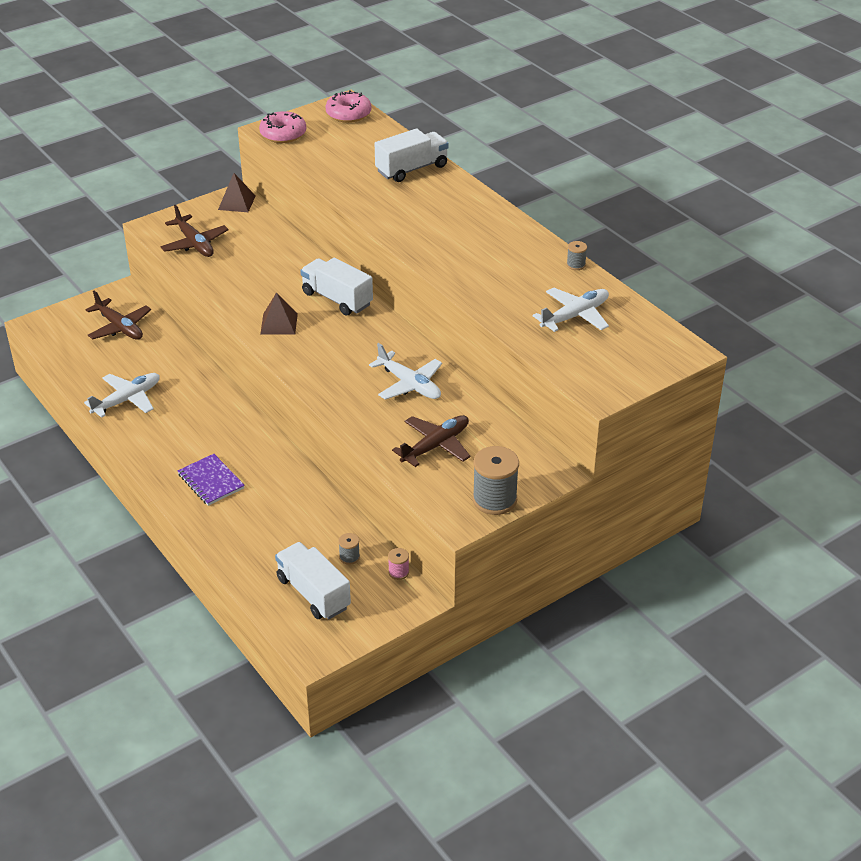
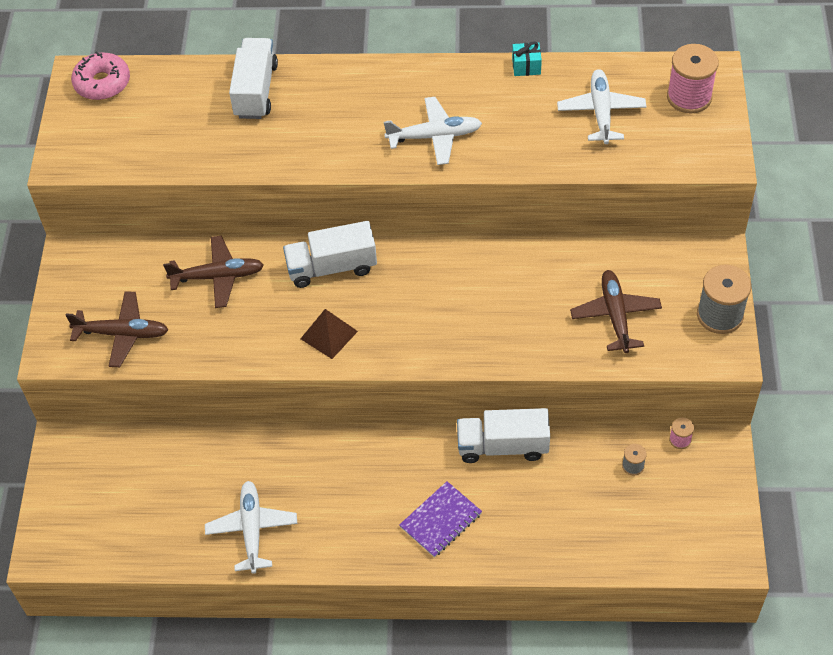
camera: 50 degrees left, 15 degrees up
(120, 327) = (122, 476): brown plane -> brown plane (217, 277)
(211, 481) = (441, 520): purple notebook -> purple notebook turned 45 degrees counterclockwise
(236, 202) = (83, 260): brown pyramid -> none
(283, 134) = (84, 154): pink donut -> none
(313, 593) = (658, 519): white truck -> white truck (502, 446)
(409, 384) = (512, 285): white plane -> white plane (434, 136)
(576, 265) = (526, 66): grey spool -> turquoise gift
(644, 351) = (689, 97): none -> pink spool

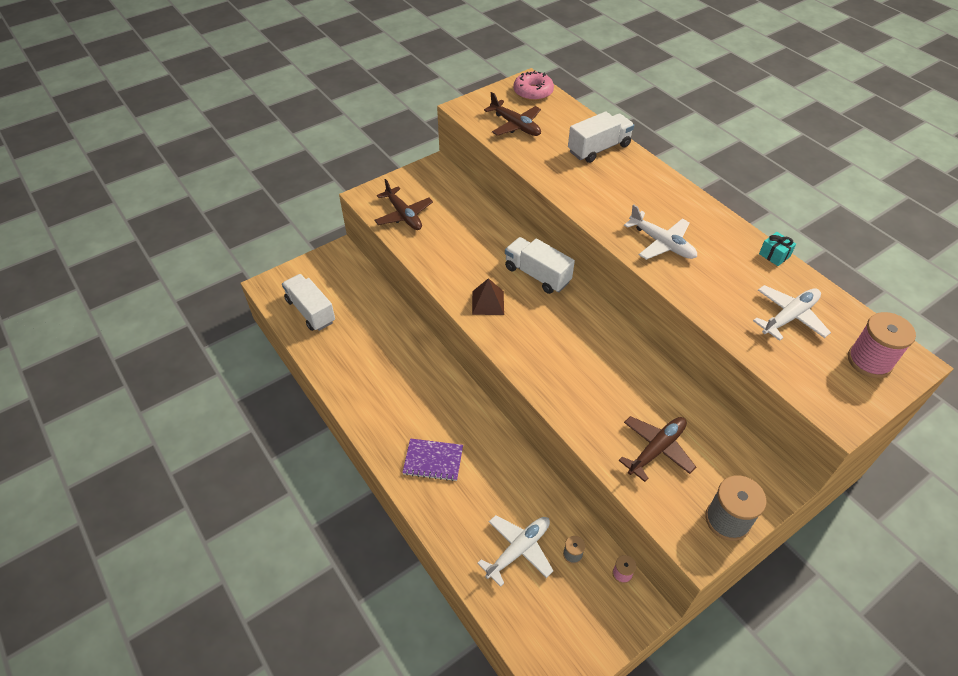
camera: 50 degrees right, 5 degrees down
(217, 277) = (479, 230): brown plane -> brown plane (515, 125)
(252, 530) = (351, 367): white plane -> white plane (518, 550)
(502, 446) = (517, 461): white truck -> white truck (311, 311)

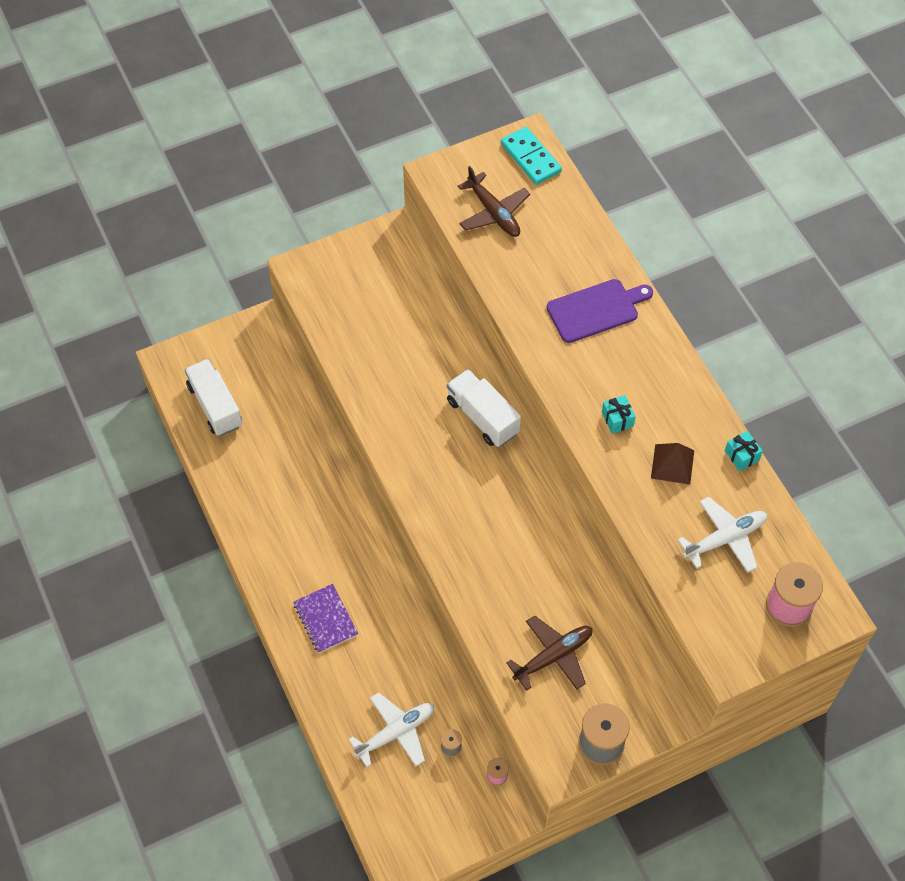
camera: 10 degrees right, 10 degrees up
(404, 215) = (341, 305): brown plane -> none
(433, 461) = (325, 619): purple notebook -> purple notebook turned 45 degrees clockwise
(488, 302) = (416, 446): brown pyramid -> brown pyramid (672, 464)
(533, 92) = (530, 158): pink donut -> turquoise domino
(599, 149) = (587, 266): white truck -> none
(616, 174) = (596, 310): none -> purple cutting board
(661, 243) = (617, 419): white plane -> turquoise gift

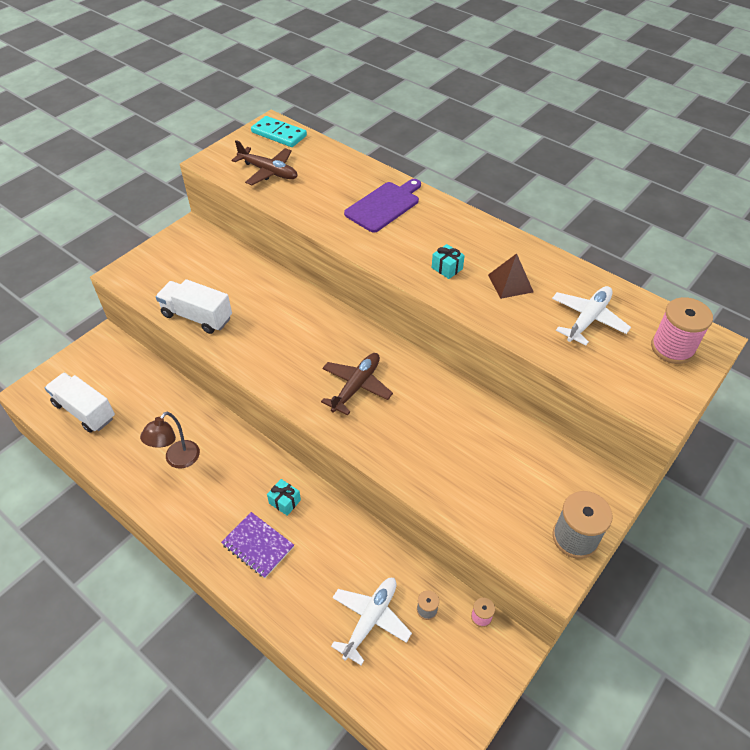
camera: 25 degrees left, 10 degrees down
(285, 499) = (178, 460): none -> brown lamp
(482, 417) = (325, 324): white truck -> white truck (197, 316)
(553, 656) = (488, 481): brown plane -> brown plane (356, 386)
(741, 456) = (558, 260): turquoise gift -> turquoise gift (285, 501)

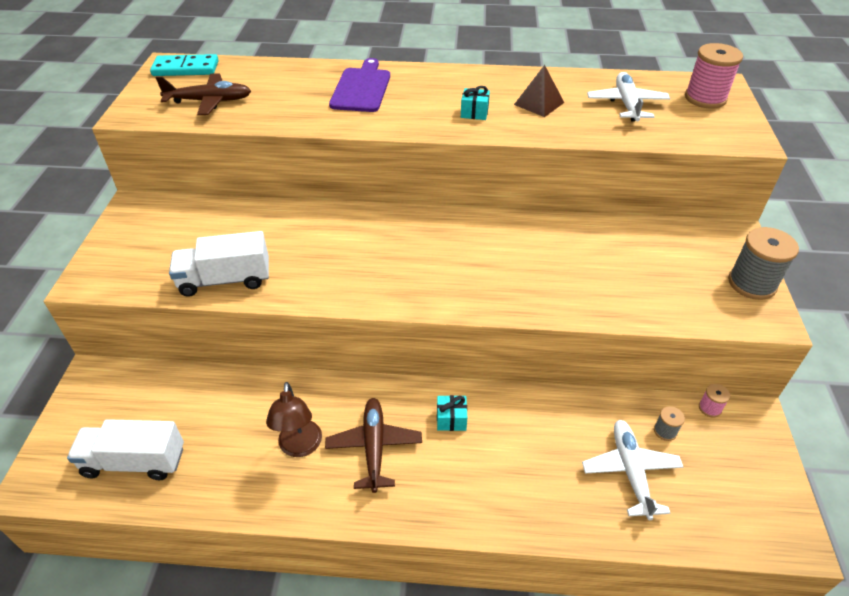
camera: 35 degrees left, 5 degrees down
(258, 546) = (465, 475): purple notebook -> none
(356, 386) = (456, 263): brown plane -> brown plane (374, 447)

